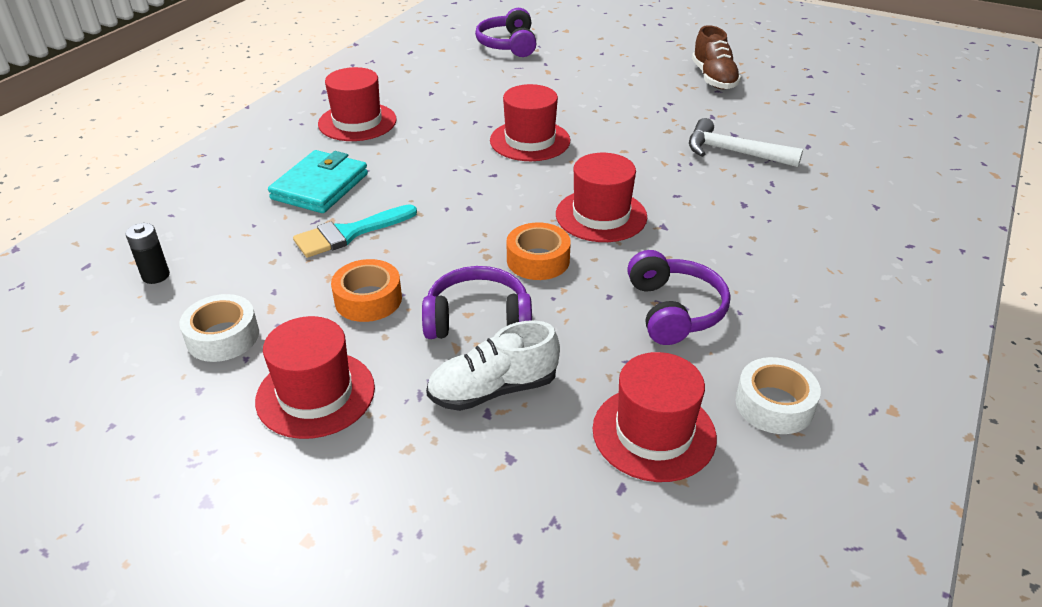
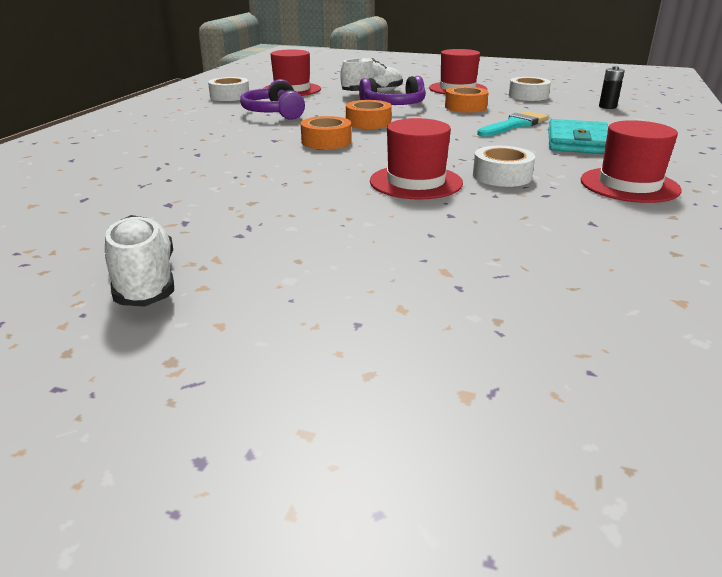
camera: 170 degrees right, 10 degrees down
(450, 141) = (502, 176): none -> white tape
(508, 45) = (565, 327): purple headphones -> none
(601, 215) = (326, 141): red hat -> orange tape
(713, 78) = (145, 282): brown shoe -> white shoe
(733, 152) = (182, 187): white hammer -> none

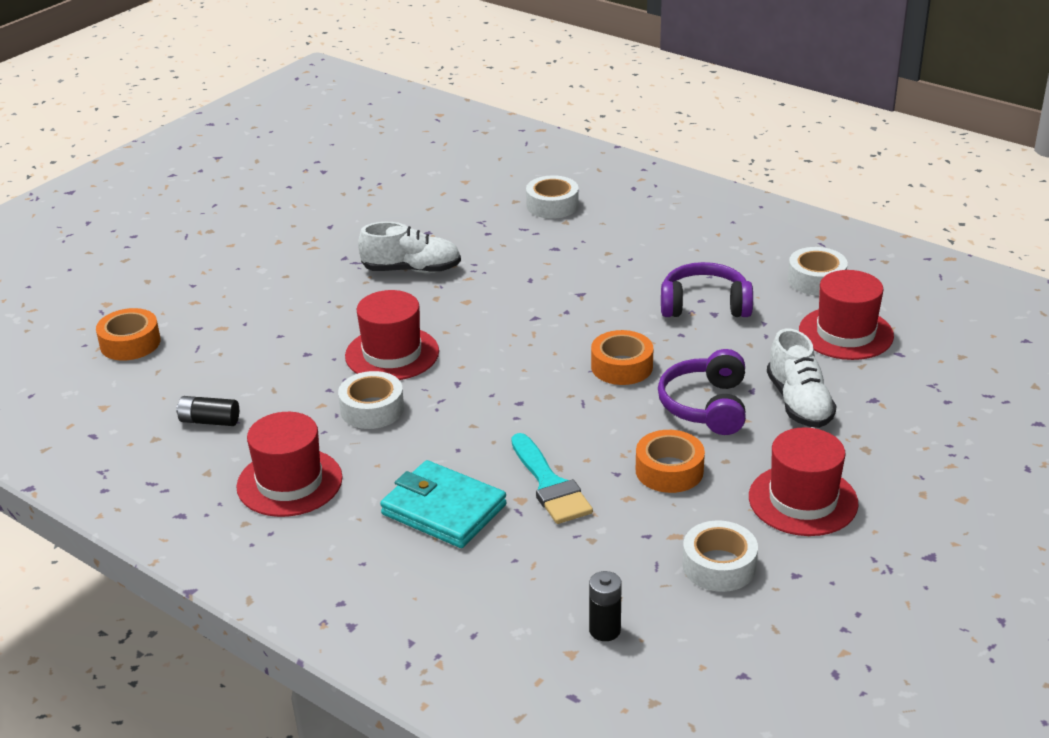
camera: 110 degrees right, 5 degrees up
(107, 163) = (552, 205): none -> white tape
(145, 282) = (300, 224): white shoe -> white shoe (411, 270)
(326, 141) = (555, 324): orange tape -> orange tape (130, 343)
(610, 233) = (209, 421): none -> black battery

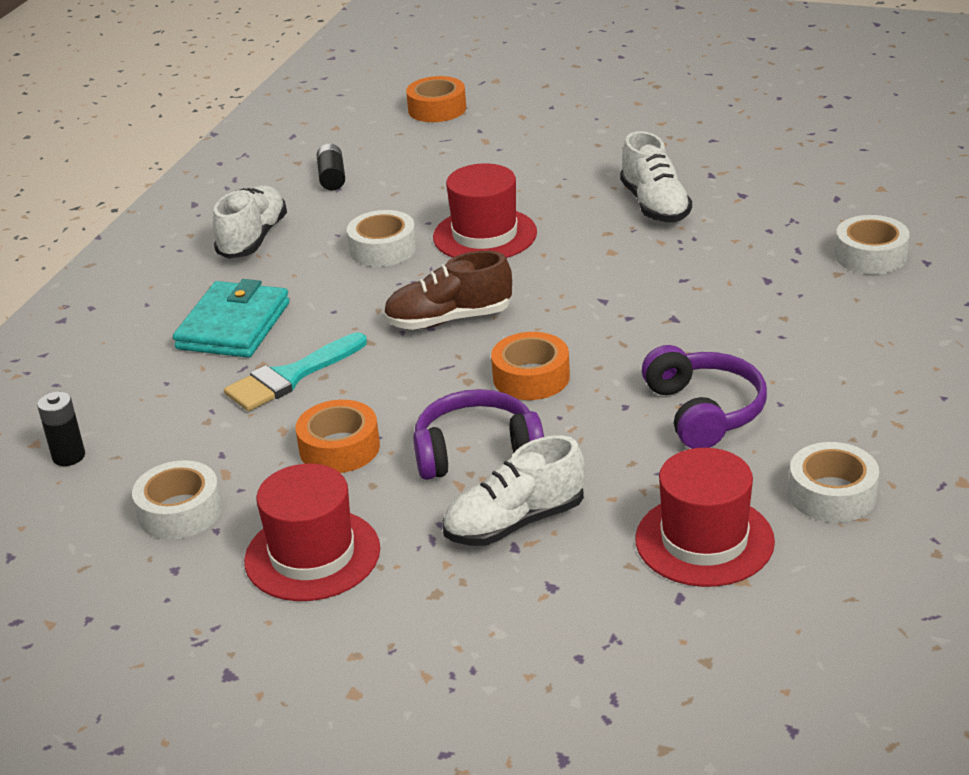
camera: 75 degrees right, 0 degrees up
(289, 482) = (253, 239): red hat -> white shoe
(514, 391) = (449, 319): none -> brown shoe

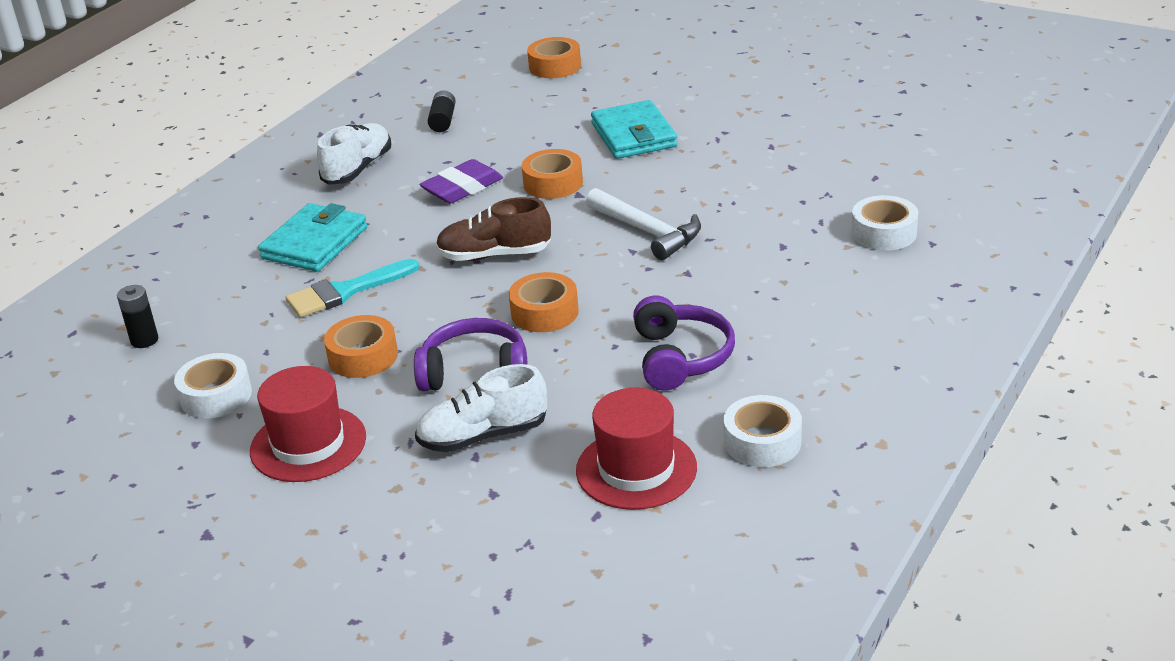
camera: 10 degrees right, 0 degrees up
(383, 249) = (462, 188): white tape -> purple eraser
(485, 235) = (553, 183): red hat -> orange tape
(555, 176) = (633, 135): none -> turquoise wallet
(612, 278) = (648, 232): none -> white hammer
(655, 205) = (710, 170): white shoe -> none

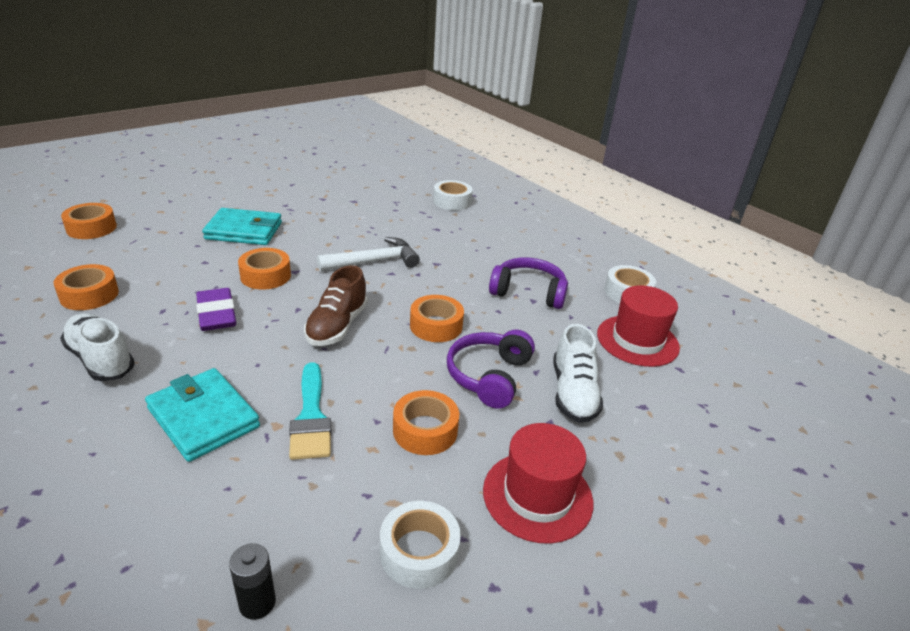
camera: 75 degrees left, 0 degrees up
(443, 120) = (89, 295): black battery -> orange tape

